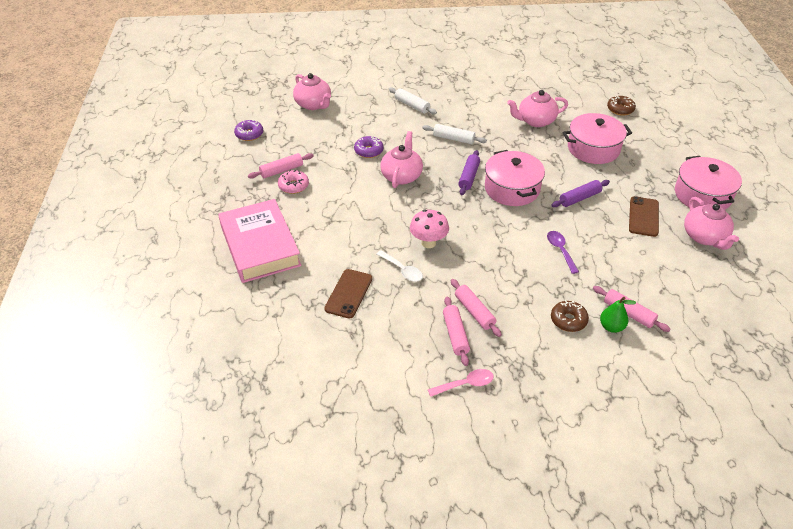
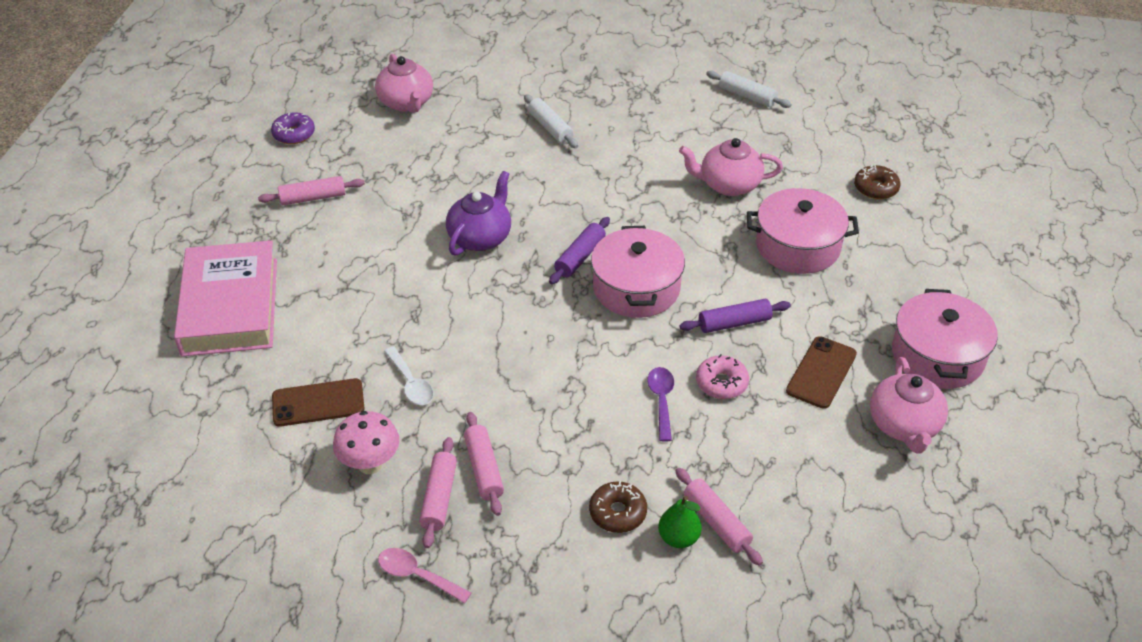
camera: 15 degrees right, 0 degrees up
(293, 186) = (318, 224): pink donut -> pink donut (721, 383)
(348, 293) = (318, 403): brown phone -> brown phone turned 45 degrees clockwise
(368, 151) = (451, 189): purple donut -> none
(401, 176) = (480, 237): pink teapot -> purple teapot
(428, 243) = (469, 349): pink mushroom -> pink mushroom (370, 464)
(453, 139) = (587, 192): white rolling pin -> white rolling pin (747, 96)
(465, 384) = (417, 575): pink spoon -> pink spoon turned 150 degrees counterclockwise

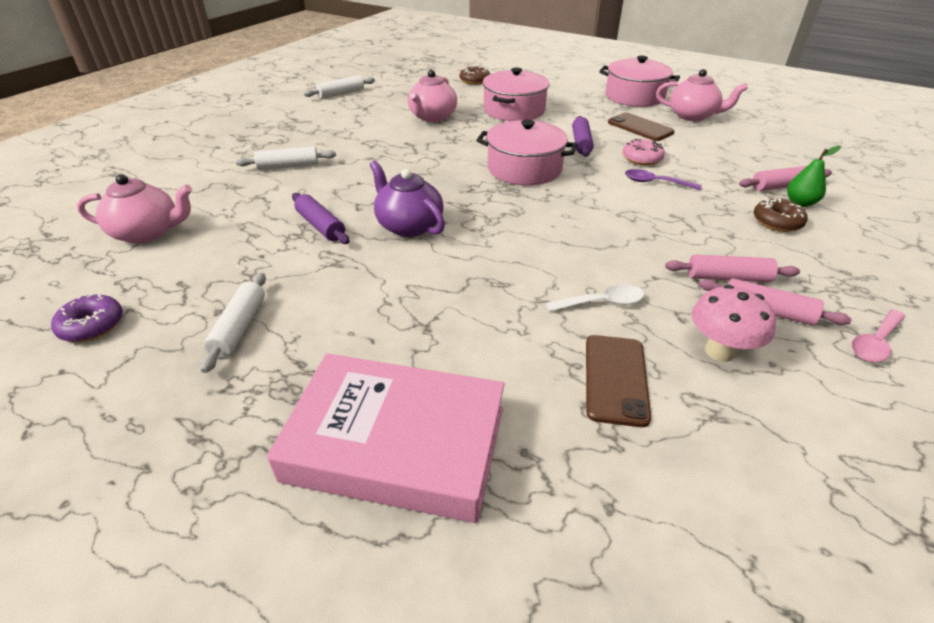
camera: 70 degrees left, 5 degrees down
(313, 198) = (239, 328): pink rolling pin -> white rolling pin
(580, 257) = (471, 184): purple rolling pin -> purple rolling pin (320, 226)

